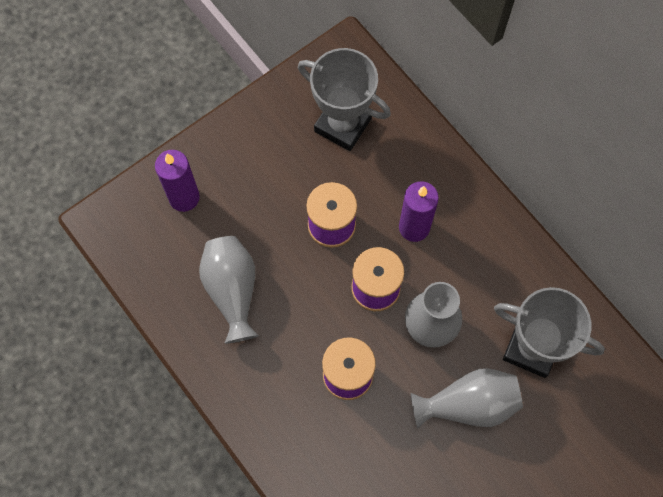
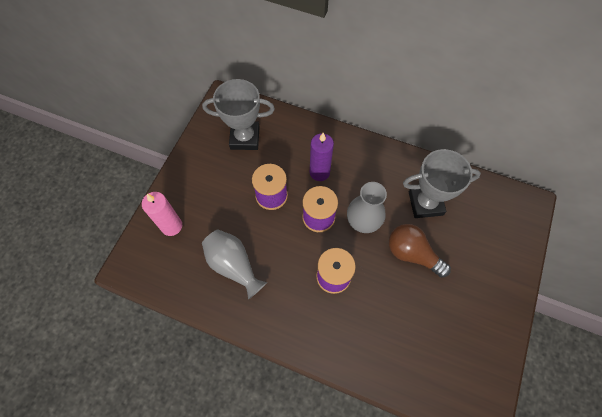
camera: 30 degrees left, 5 degrees down
(184, 197) = (171, 226): purple candle -> pink candle
(468, 404) = (412, 253): grey vase -> brown light bulb

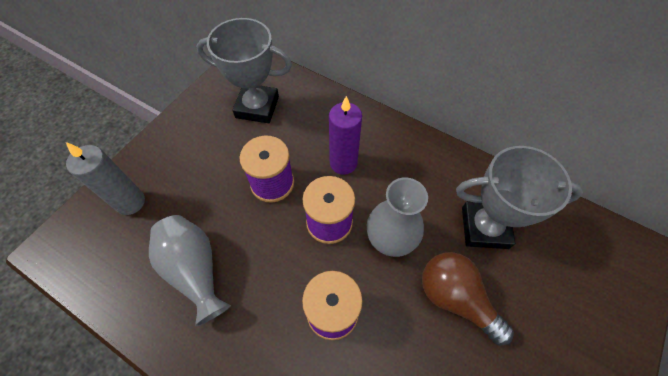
camera: 10 degrees right, 5 degrees down
(171, 226) = (130, 202): pink candle -> grey candle

